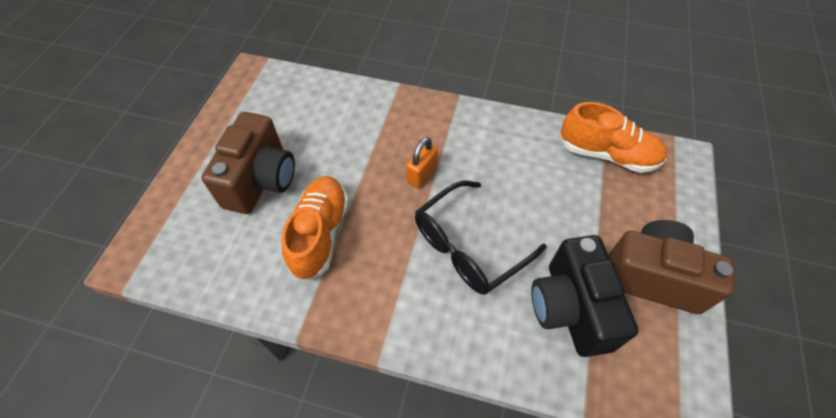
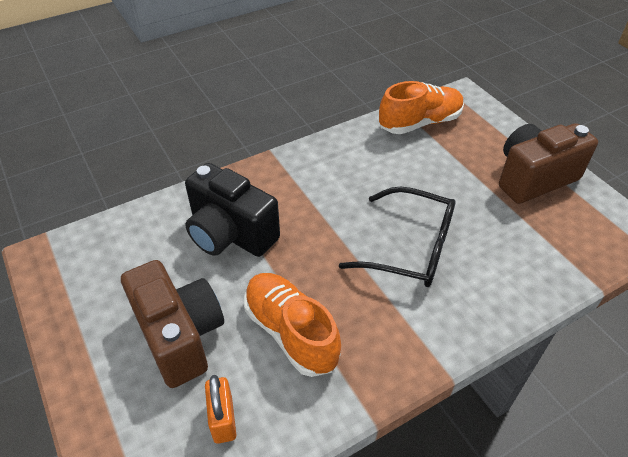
camera: 45 degrees left, 10 degrees down
(421, 174) = (314, 225): orange padlock -> orange padlock (223, 419)
(468, 246) = (411, 248): black glasses -> black glasses turned 75 degrees counterclockwise
(570, 308) = (517, 233): black camera -> black camera (230, 234)

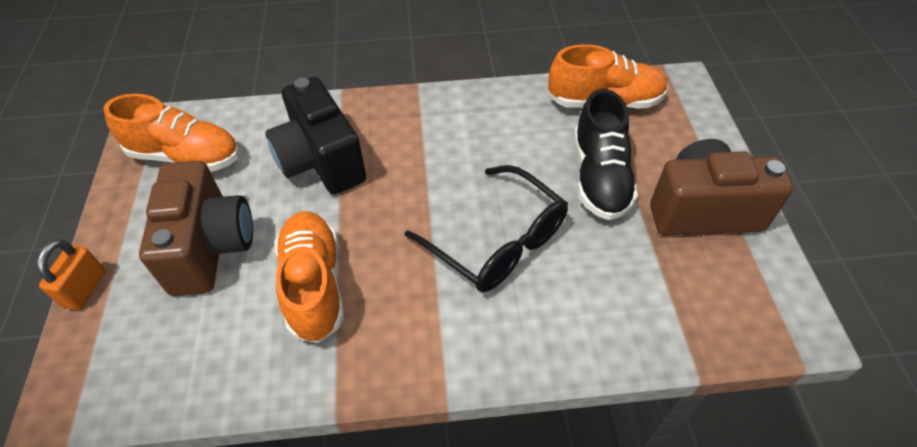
camera: 25 degrees right, 5 degrees up
(103, 269) = (186, 156): none -> orange shoe
(223, 419) = (196, 345): orange padlock -> orange padlock (85, 289)
(451, 177) = (599, 177): none -> black shoe

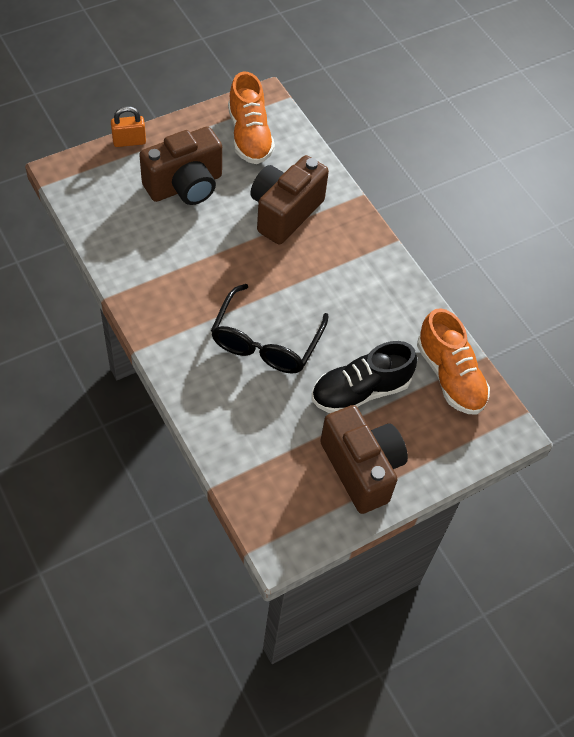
camera: 60 degrees right, 5 degrees up
(314, 285) = (183, 251): orange shoe -> none
(321, 161) = (285, 212): black camera -> brown camera

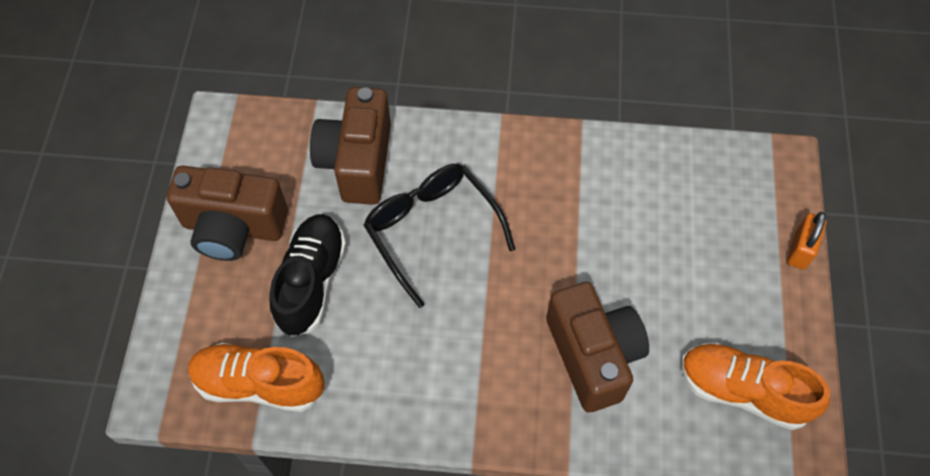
camera: 130 degrees right, 5 degrees up
(185, 186) = (695, 271): brown camera -> brown camera (357, 162)

